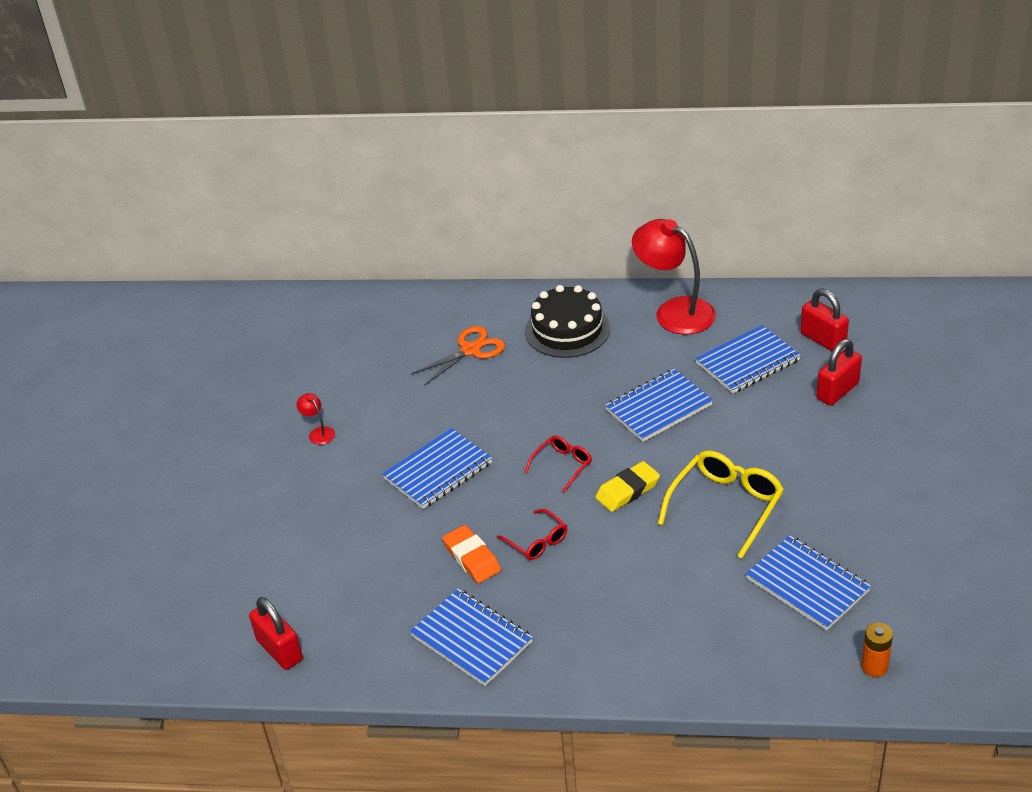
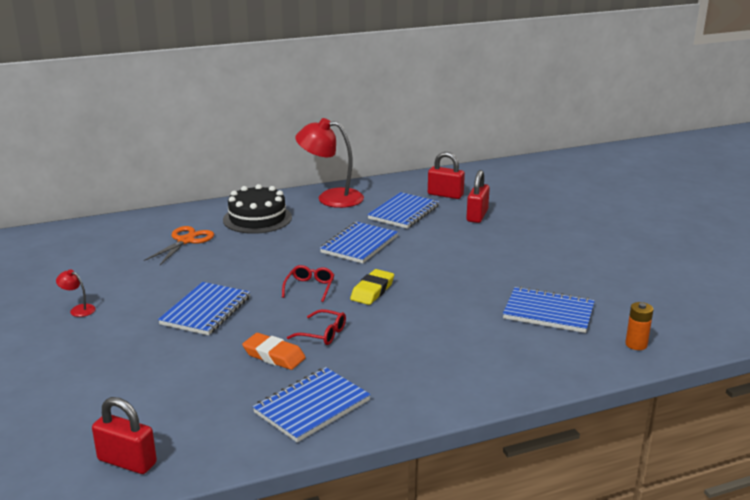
camera: 30 degrees left, 15 degrees down
(471, 639) = (312, 406): blue notebook -> blue notebook turned 60 degrees counterclockwise
(726, 506) = (453, 284): yellow glasses -> none

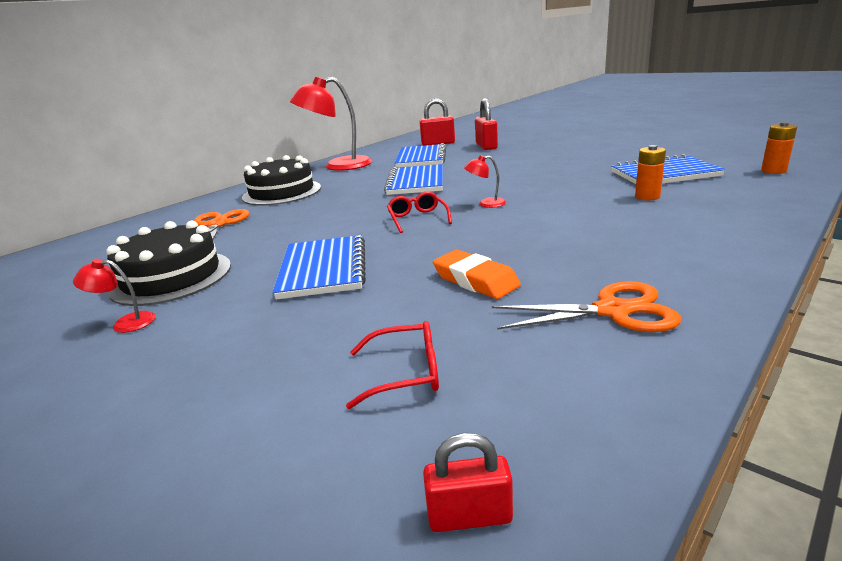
camera: 25 degrees left, 0 degrees up
(123, 282) = (171, 277): none -> black cake
(127, 462) = (469, 516): red padlock -> red padlock, size x0.62
(274, 356) = (475, 280): orange eraser -> orange eraser turned 45 degrees clockwise
(312, 406) = (613, 311): blue notebook -> orange scissors
(323, 334) = (497, 245): red glasses -> red glasses (406, 373)
(372, 291) = (486, 204): yellow eraser -> red lamp
(489, 331) = (647, 197): none -> orange battery

